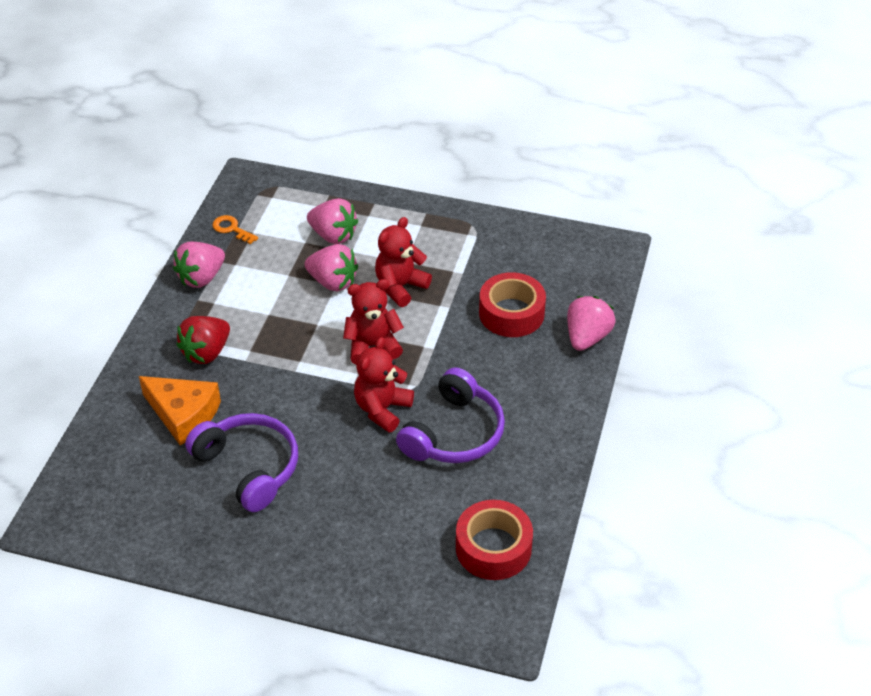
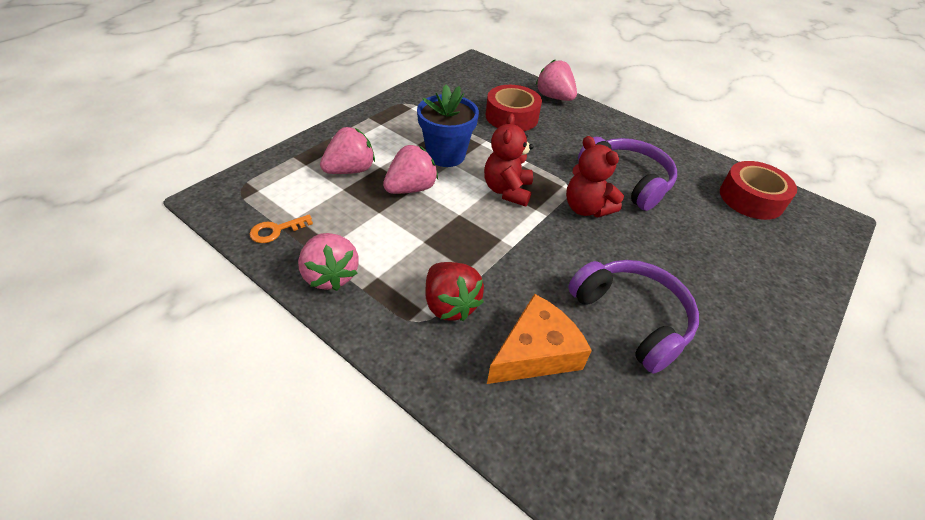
camera: 70 degrees left, 0 degrees up
(249, 467) = (632, 318): purple headphones -> purple headphones turned 75 degrees clockwise
(400, 287) = (446, 155): red teddy bear -> blue flower pot

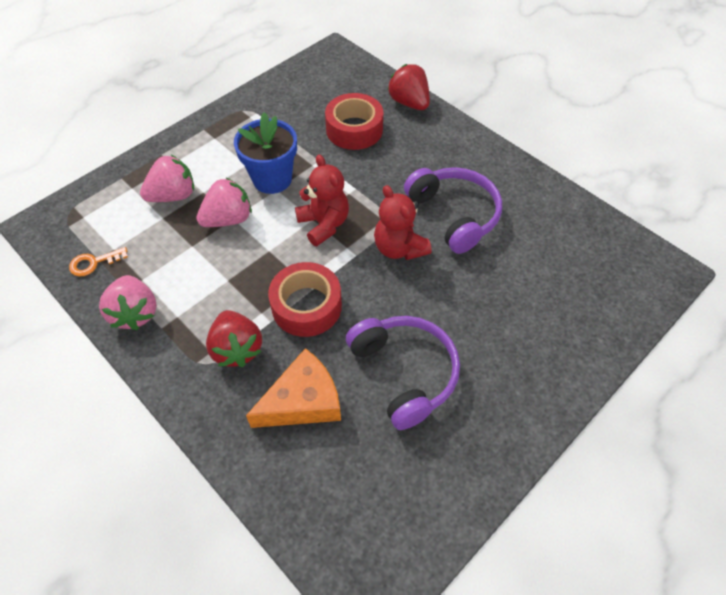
camera: 10 degrees right, 10 degrees up
(507, 191) = (324, 224): red teddy bear -> red teddy bear turned 135 degrees clockwise
(554, 97) = (409, 103): pink strawberry -> red strawberry
(751, 198) = (583, 241): red tape -> red tape (306, 306)

